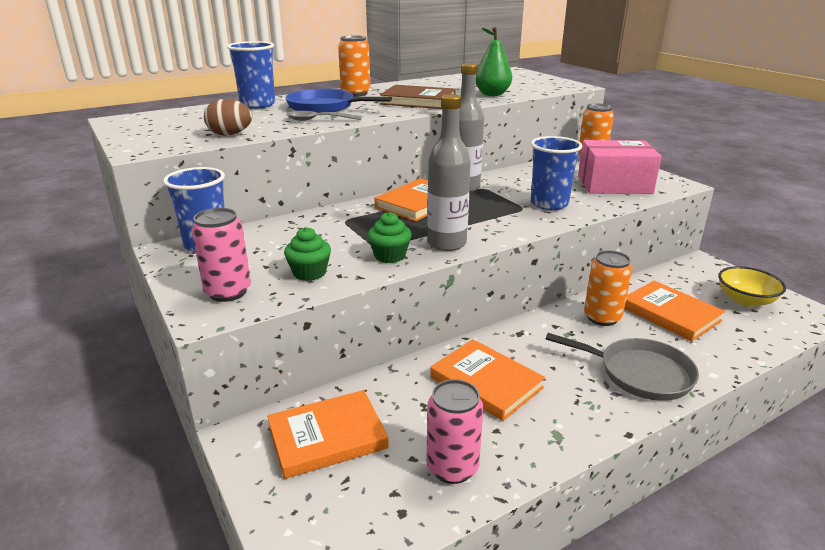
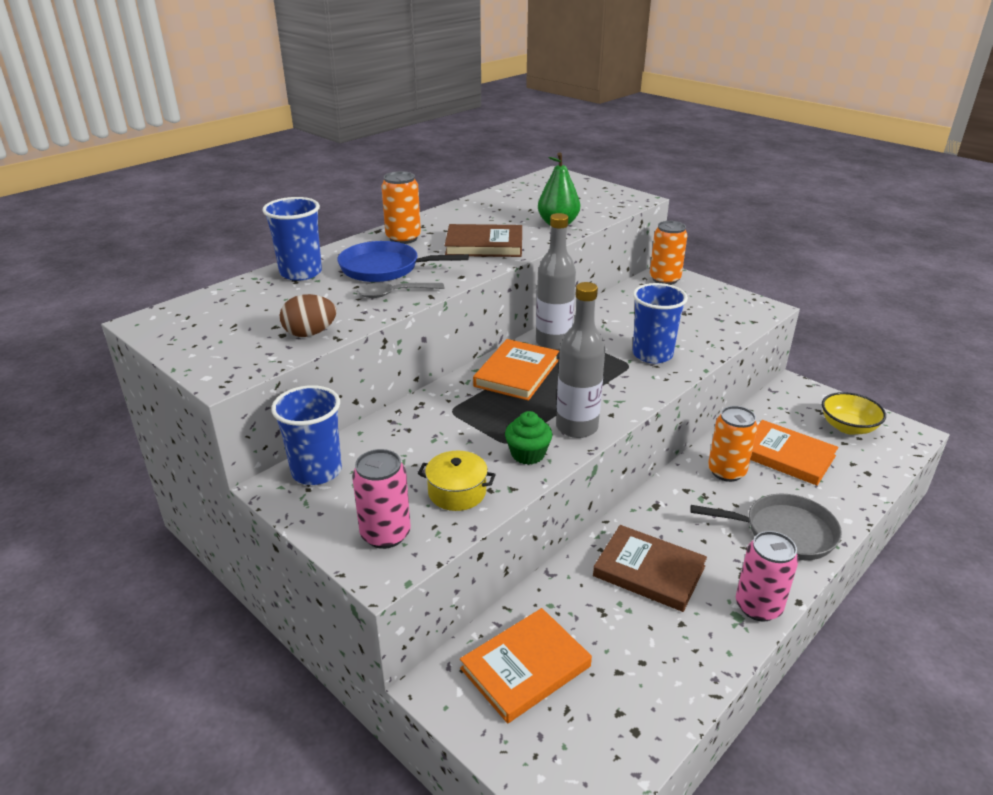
camera: 15 degrees left, 5 degrees up
(309, 273) = (457, 492): green cupcake -> yellow pot
(452, 467) = (659, 673): pink can -> pink can (758, 606)
(486, 382) = (649, 571): orange book -> brown book
(614, 184) = (704, 317): pink box -> none

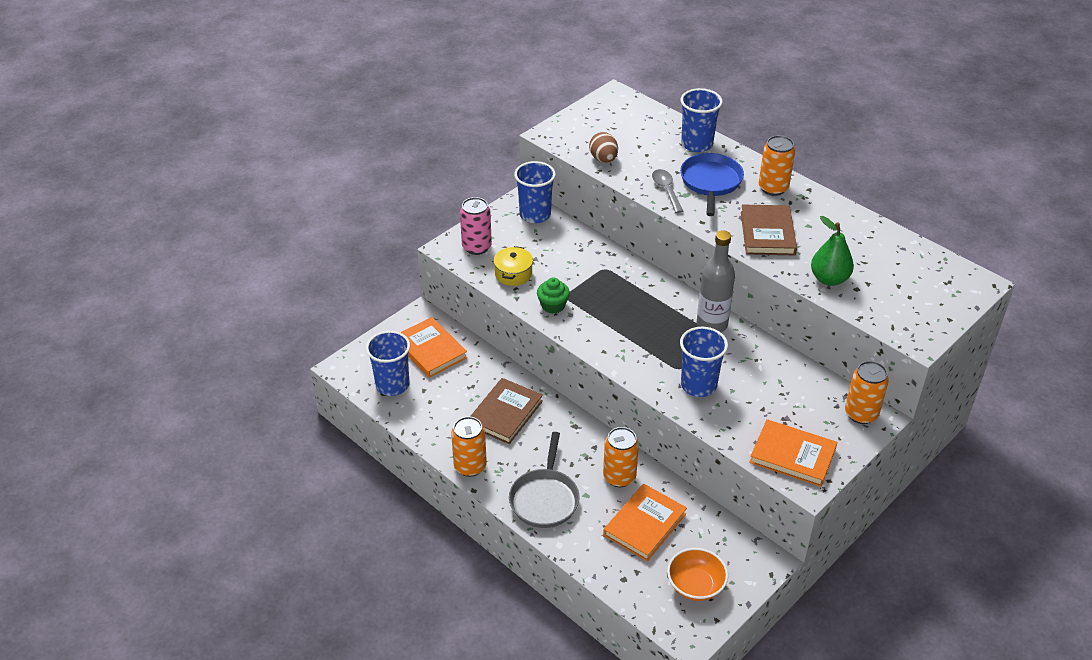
camera: 90 degrees right, 10 degrees up
(517, 373) = (659, 302): orange book -> orange book (792, 455)
(577, 427) = (585, 331): grey bottle -> none
(614, 718) = (392, 385): none -> blue cup
(758, 606) = (470, 466): pink can -> orange can
(848, 427) = (695, 585): yellow bowl -> orange bowl

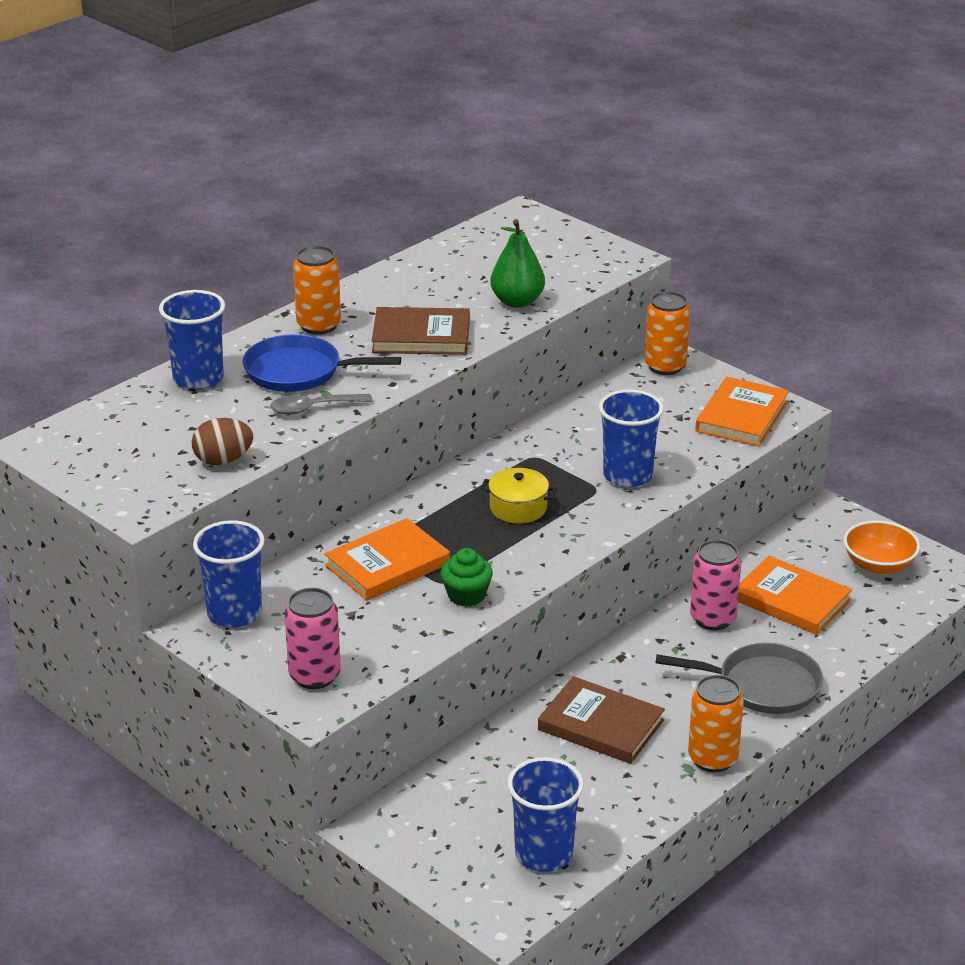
camera: 90 degrees left, 10 degrees down
(430, 350) = (458, 812): orange book -> orange book (387, 564)
(513, 274) = (388, 635): yellow pot -> yellow pot (518, 508)
(619, 477) = (712, 619): orange can -> pink can
(712, 324) = (507, 459): grey bottle -> none

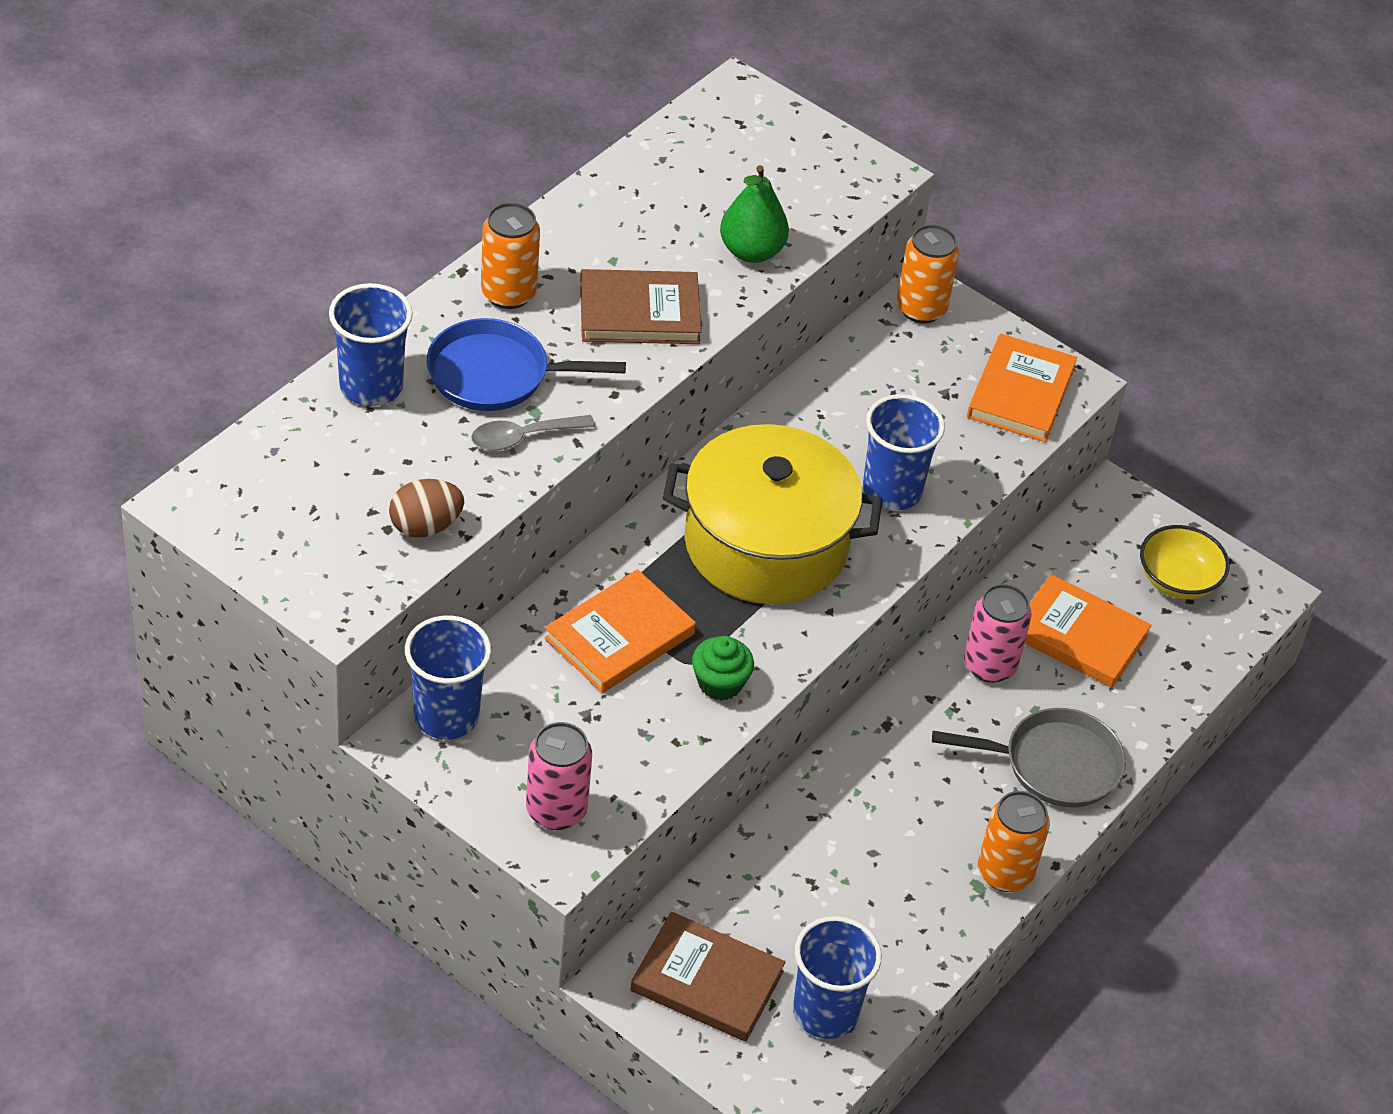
camera: 10 degrees left, 15 degrees up
(518, 508) = (766, 544): yellow pot -> yellow pot, size x2.38
(601, 725) = (873, 826): brown book -> brown book (707, 981)
(878, 565) = (1177, 580): orange bowl -> yellow bowl

